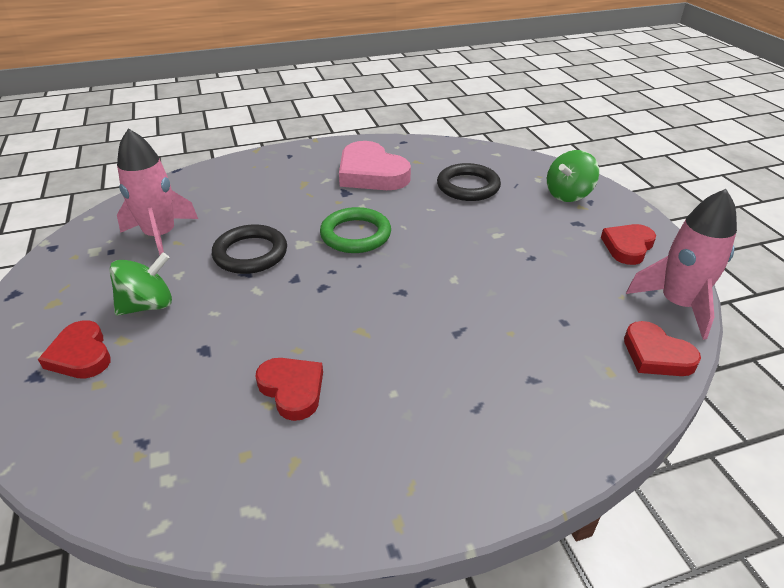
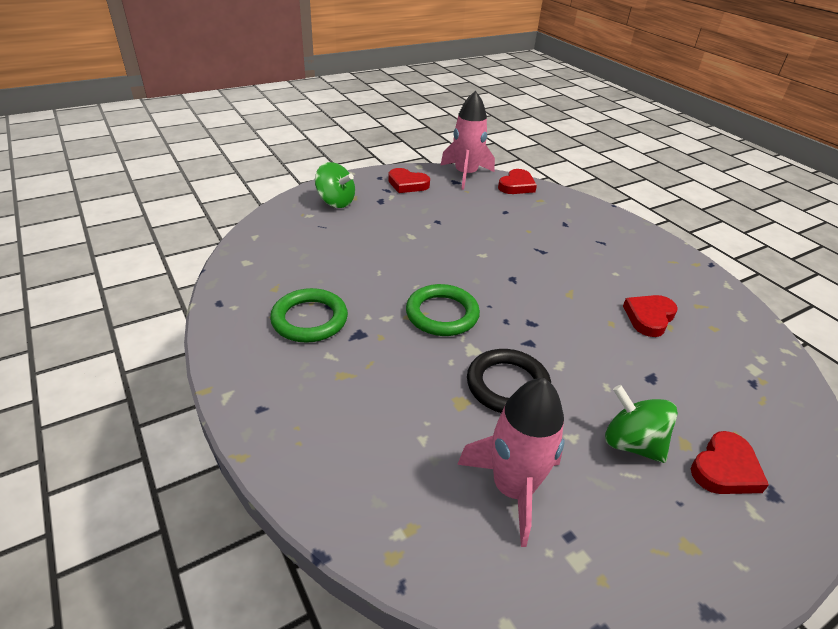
camera: 105 degrees left, 0 degrees up
(371, 173) = (309, 319): pink heart -> green ring
(468, 186) = (330, 252): black ring -> none

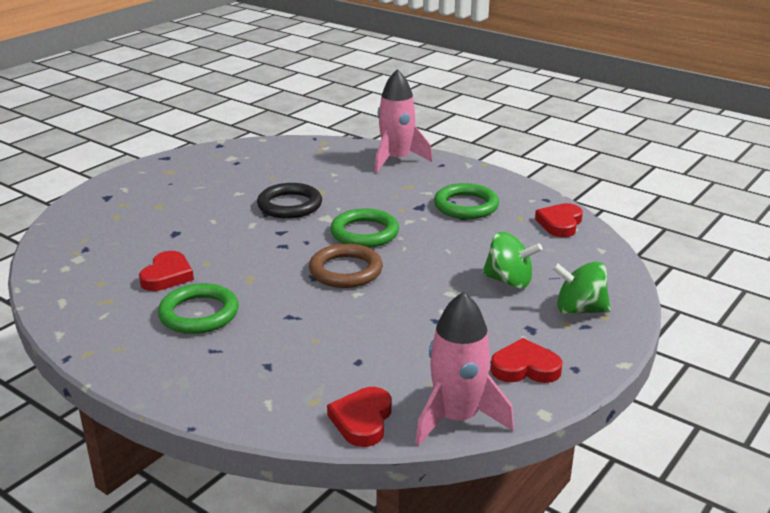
camera: 160 degrees right, 10 degrees down
(482, 277) = (346, 271): none -> brown ring
(512, 488) = (271, 169): pink rocket -> pink rocket (396, 160)
(615, 271) = (199, 314): none -> green ring
(631, 443) = (197, 198): green spinning top -> green spinning top (509, 281)
(725, 469) = (134, 200): red heart -> red heart (560, 223)

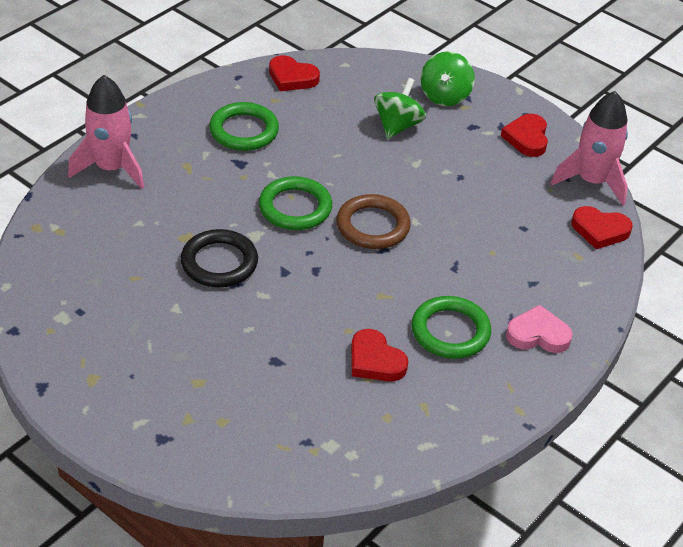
camera: 90 degrees left, 15 degrees up
(167, 276) = (375, 361): red heart -> red heart turned 150 degrees counterclockwise
(188, 367) = (538, 334): none -> pink heart

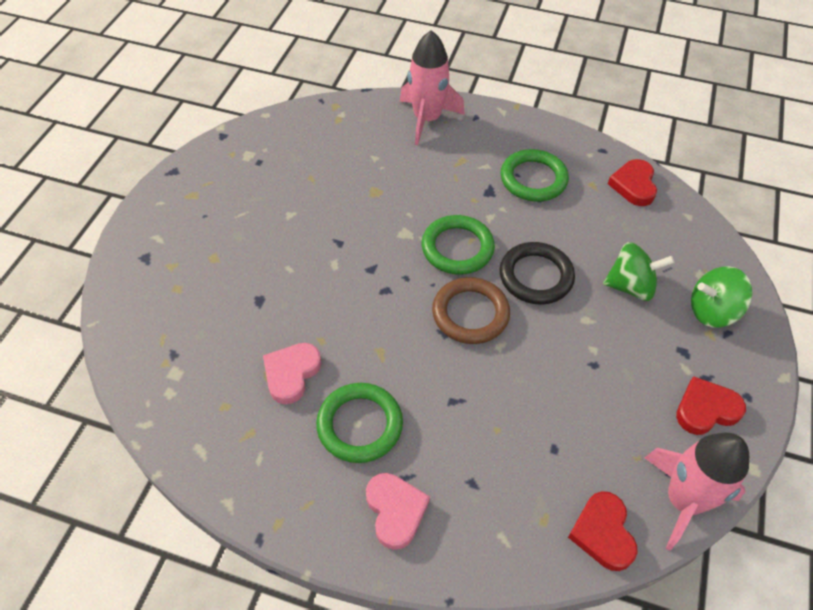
camera: 70 degrees right, 10 degrees up
(219, 262) = (357, 222): black ring -> black ring (536, 276)
(375, 361) = (291, 374): red heart -> pink heart

